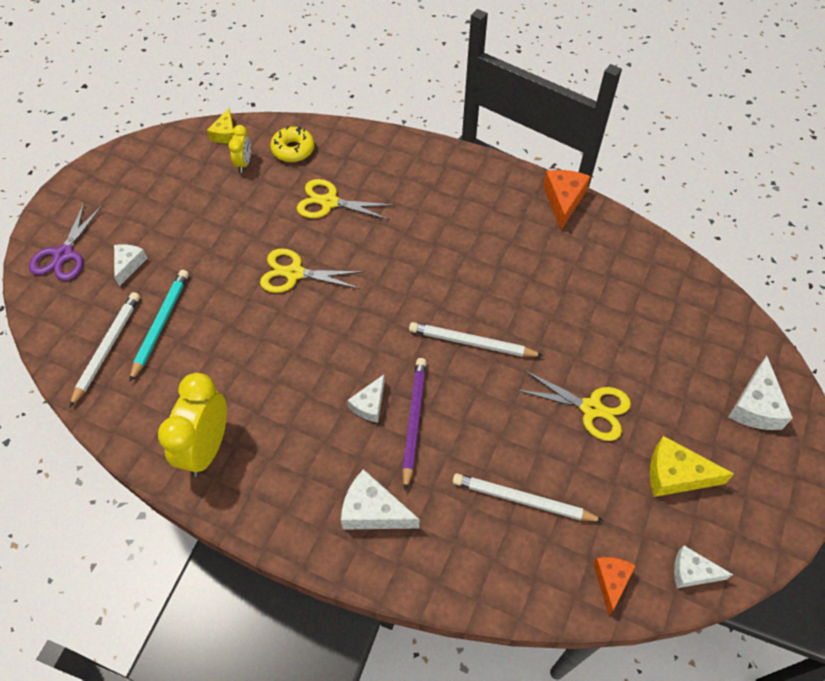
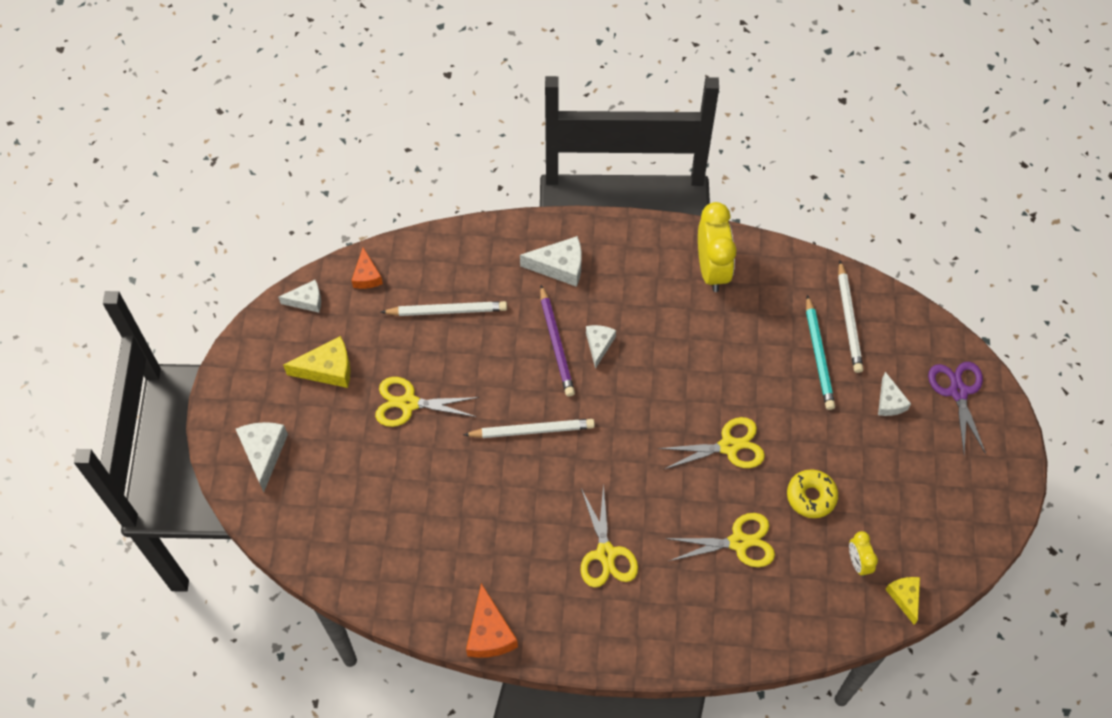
camera: 160 degrees right, 5 degrees up
(293, 150) = (816, 601): yellow donut -> yellow donut (811, 496)
(444, 226) = (606, 553): none -> yellow scissors

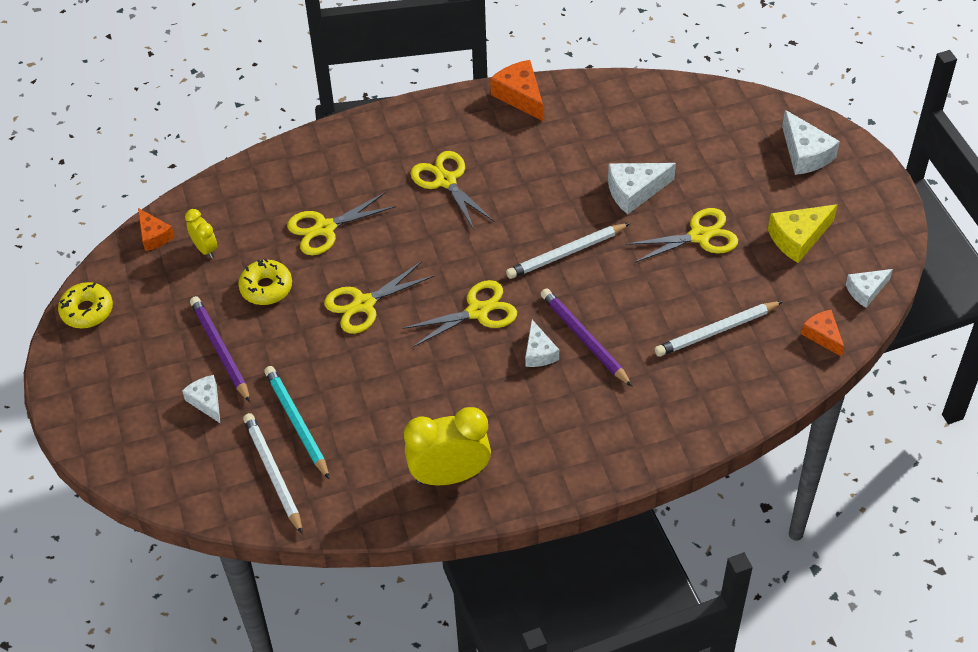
camera: 160 degrees right, 10 degrees down
(559, 267) = (622, 418): white cheese -> white cheese (634, 191)
(633, 402) = (477, 311): none -> yellow scissors
(712, 269) = (449, 475): yellow clock -> yellow clock turned 105 degrees clockwise
(867, 447) = (220, 350): none -> purple pencil
(904, 597) = (154, 236): yellow cheese -> orange cheese
(958, 392) = (132, 437): purple scissors -> none
(981, 534) = (87, 311): none -> yellow donut

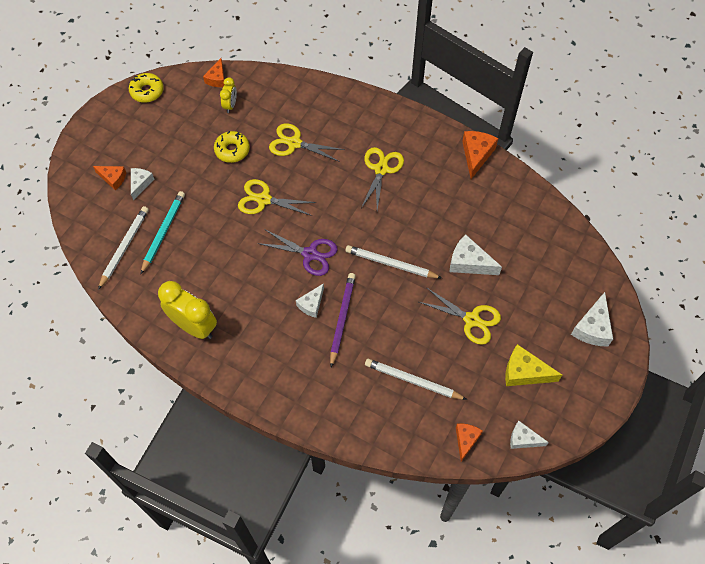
camera: 45 degrees right, 10 degrees up
(167, 423) = (113, 178): none -> orange cheese
(220, 350) = (176, 163): purple pencil -> none
(477, 311) = (310, 254): yellow scissors -> purple scissors

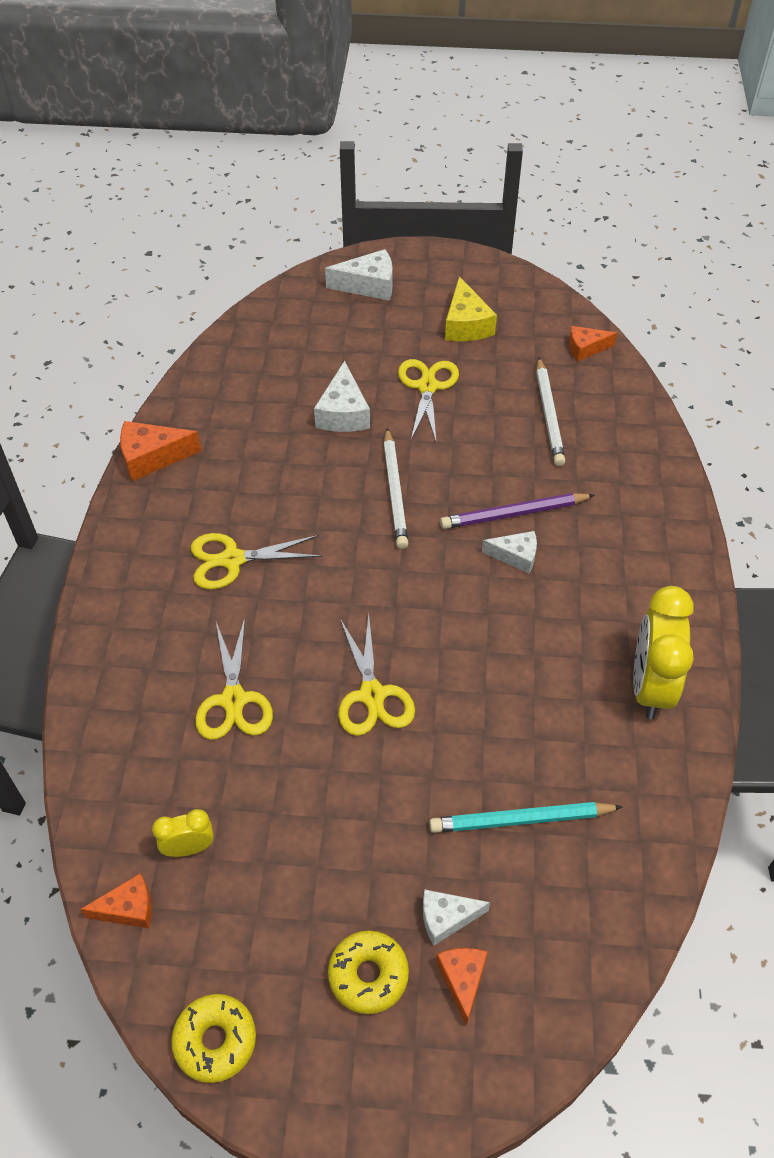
camera: 115 degrees left, 10 degrees down
(124, 247) = (588, 869): white pencil -> none
(232, 150) = (293, 793): yellow donut -> yellow donut (368, 975)
(310, 254) = (435, 590): purple scissors -> none
(523, 439) = (548, 305): white cheese -> none

